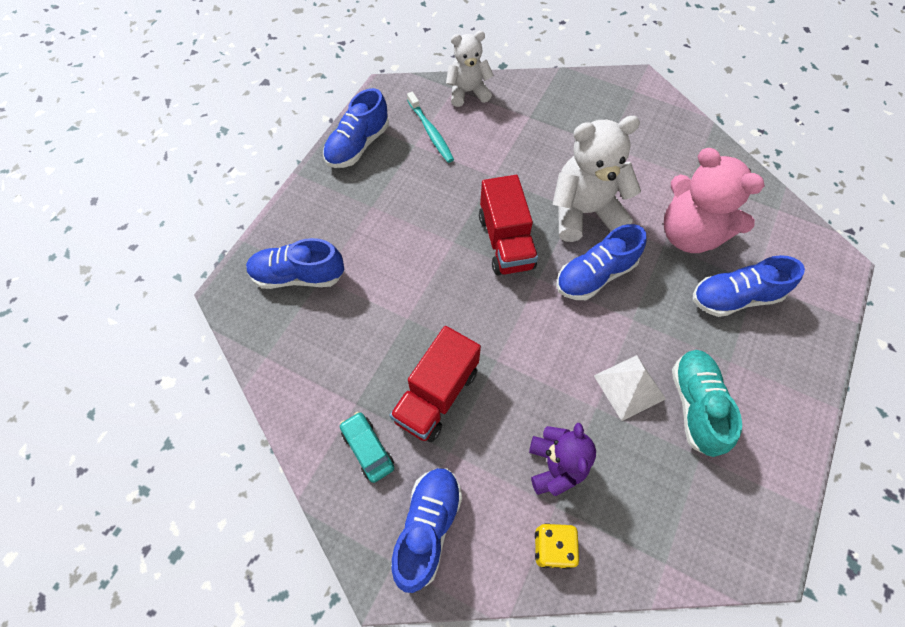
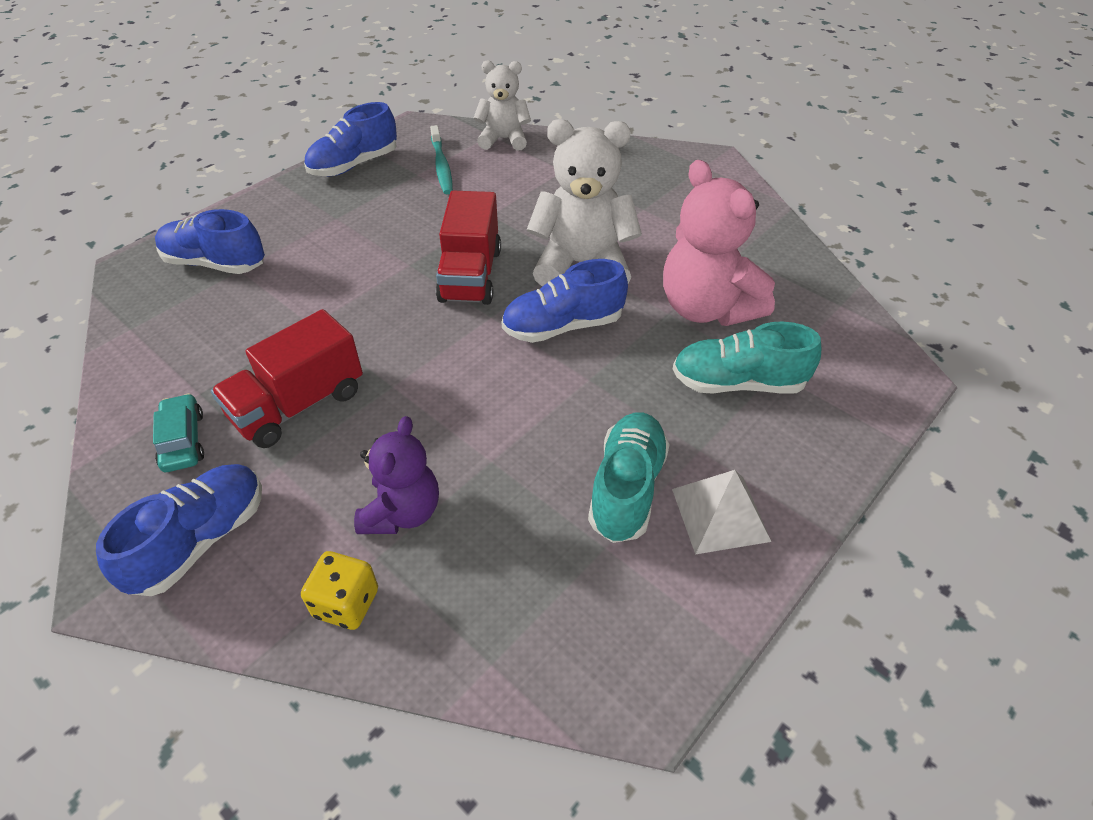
camera: 15 degrees right, 15 degrees down
(629, 387) = (546, 448): white pyramid -> white pyramid (720, 514)
(734, 297) = (738, 383): blue shoe -> turquoise shoe

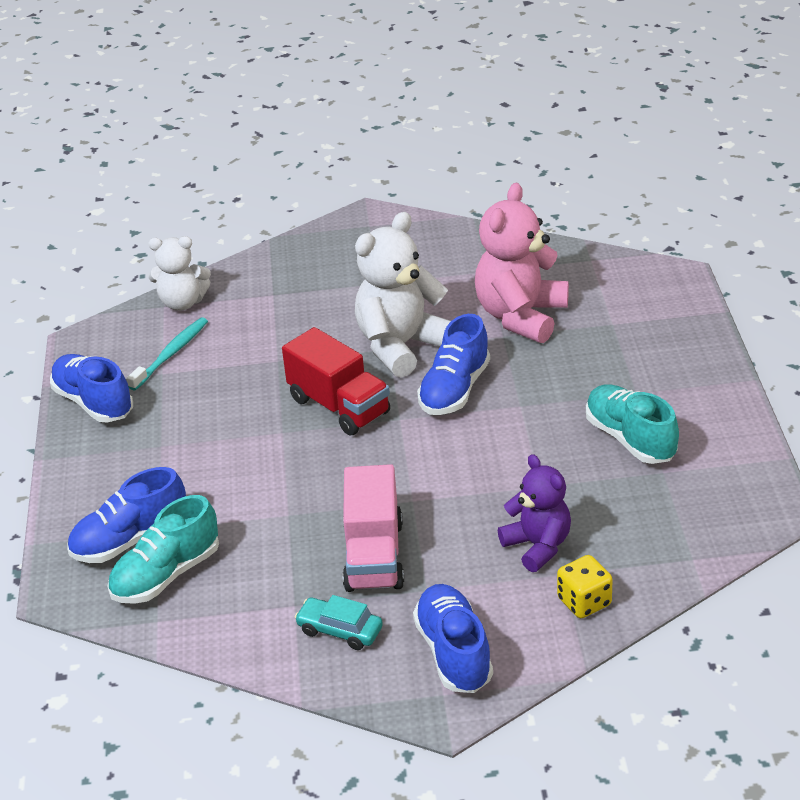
camera: 45 degrees left, 10 degrees down
(298, 405) = (374, 556): red truck -> pink truck
(354, 165) = (94, 402): blue shoe -> blue shoe turned 135 degrees clockwise
(441, 166) = (170, 354): turquoise toothbrush -> turquoise toothbrush turned 90 degrees counterclockwise
(504, 139) = (182, 302): white teddy bear -> white teddy bear turned 135 degrees counterclockwise
(706, 308) = (521, 316): pink teddy bear -> pink teddy bear turned 105 degrees clockwise
(720, 514) = (691, 413): white pyramid -> none
(738, 383) = (602, 344): turquoise shoe -> turquoise shoe (166, 575)

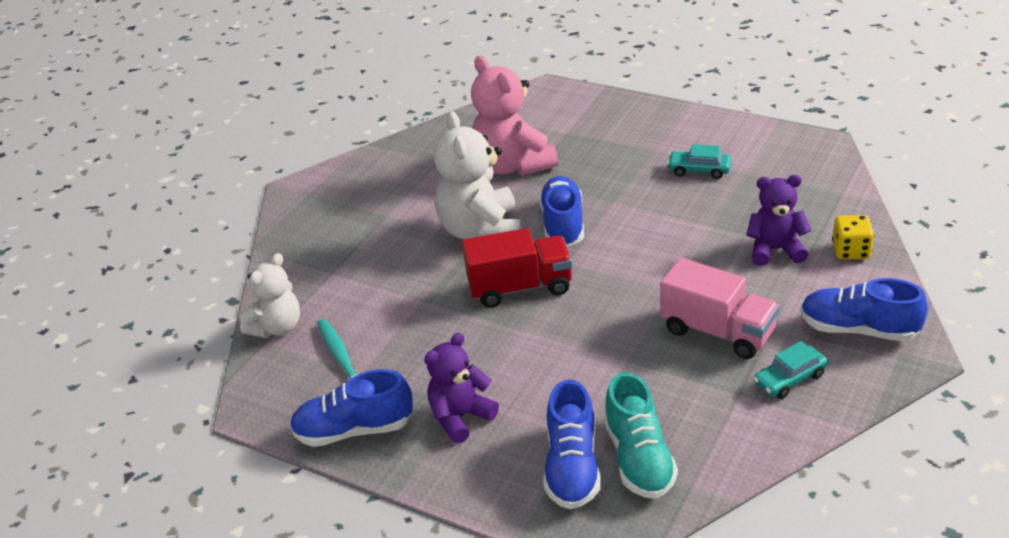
camera: 55 degrees left, 0 degrees up
(147, 451) = (460, 417): none -> purple teddy bear
(454, 390) = (563, 225): blue shoe -> blue shoe turned 150 degrees counterclockwise
(630, 439) = (699, 170): turquoise shoe -> turquoise car

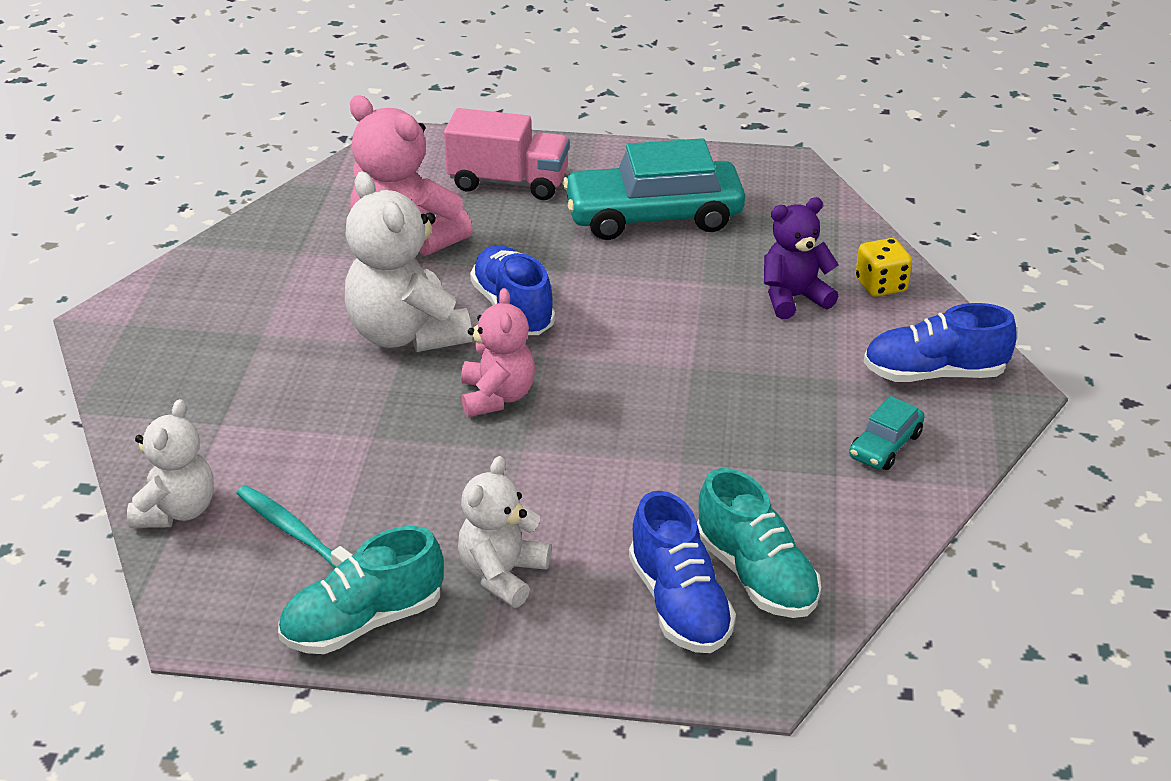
camera: 25 degrees left, 0 degrees up
(354, 430) = (363, 622): blue shoe -> turquoise shoe
(460, 417) = (502, 574): purple teddy bear -> white teddy bear
(520, 287) = (497, 397): red truck -> pink teddy bear
(699, 170) = (653, 216): turquoise car -> turquoise car, size x2.18
(718, 331) = (774, 406): pink truck -> pink truck (508, 182)

